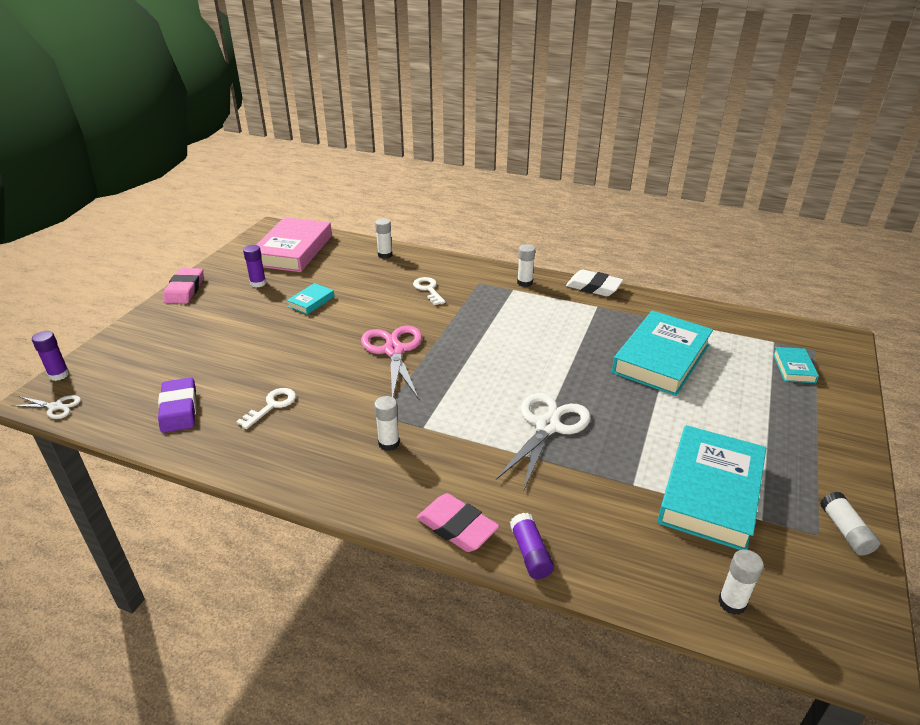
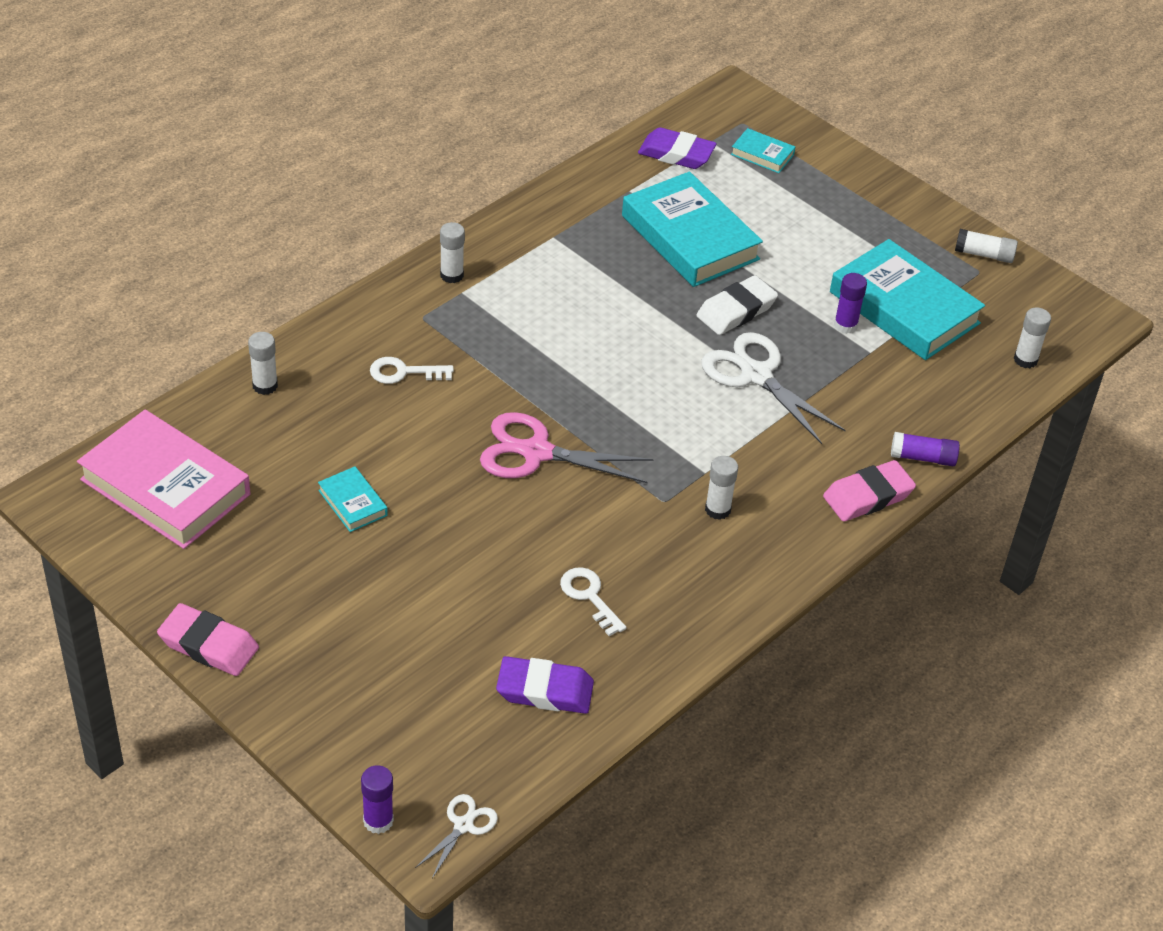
camera: 70 degrees left, 10 degrees up
(258, 283) = (251, 551): purple glue stick -> purple glue stick (845, 325)
(593, 287) = (506, 220): white eraser -> white eraser (736, 310)
(740, 331) = (676, 154): none -> purple eraser

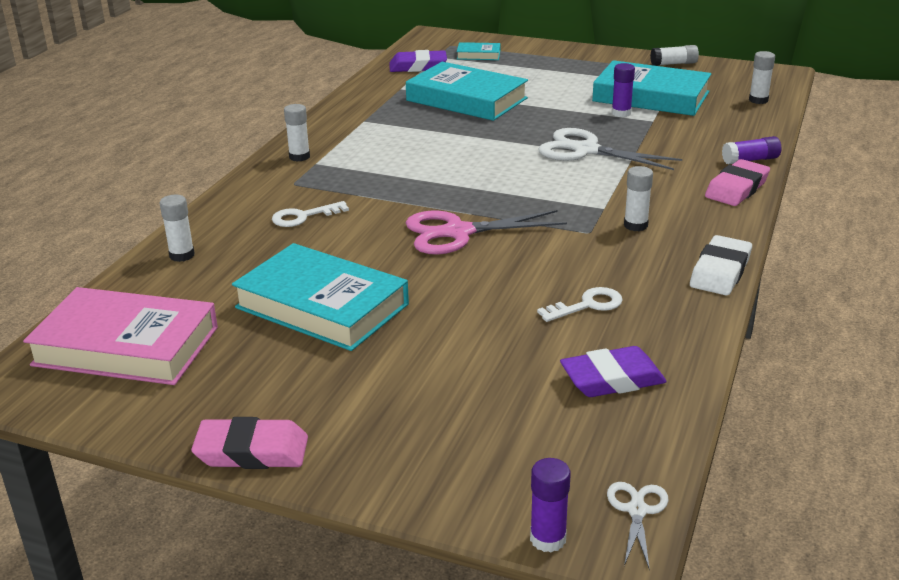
camera: 20 degrees left, 15 degrees down
(352, 503) = (322, 306): turquoise book -> turquoise book, size x2.21
(589, 596) = (587, 305): white key -> white key turned 120 degrees clockwise
(736, 310) = (536, 124): white eraser -> white eraser (720, 272)

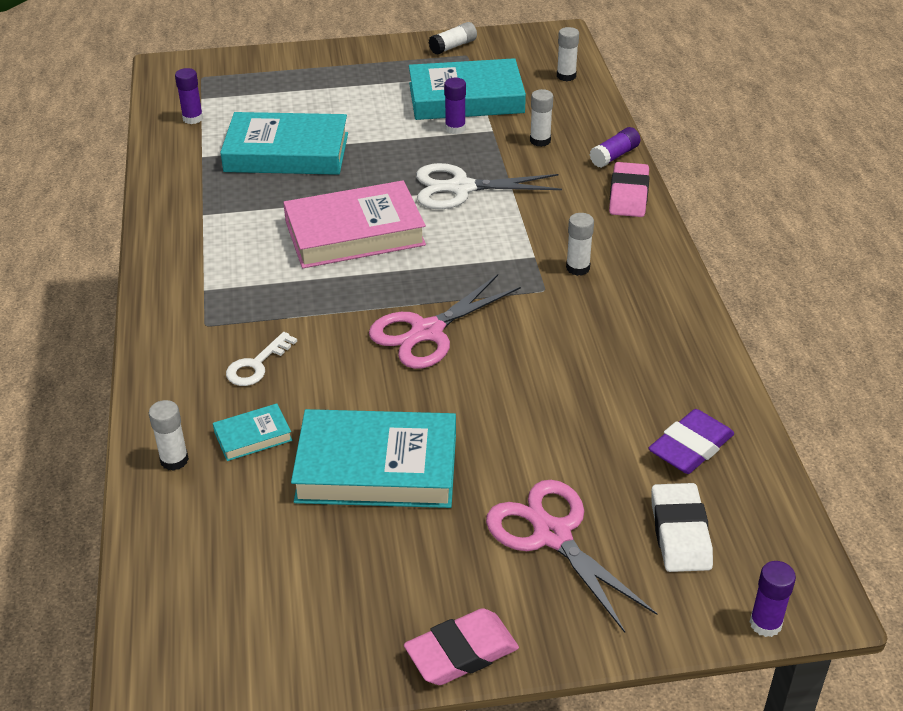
camera: 30 degrees left, 10 degrees up
(126, 346) = (227, 592): pink book -> pink book (354, 233)
(299, 157) = (177, 286): white glue stick -> white glue stick (540, 141)
(416, 398) = (552, 535): none -> pink scissors
(418, 66) = (193, 118): purple eraser -> purple glue stick
(478, 55) = (245, 84): turquoise book -> turquoise book (253, 436)
(587, 305) = (609, 375): white key -> none
(637, 510) = (806, 567): white scissors -> none
(720, 272) = (686, 297): white eraser -> white eraser (680, 533)

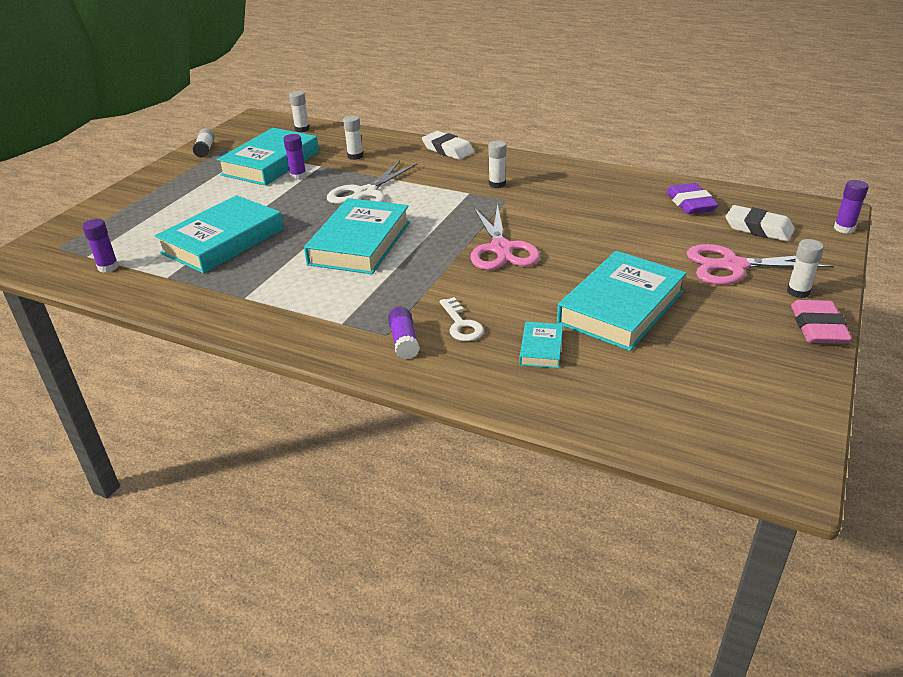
camera: 55 degrees left, 5 degrees down
(174, 460) = (534, 393): white glue stick -> white glue stick (798, 292)
(354, 233) = (360, 243): pink book -> turquoise book
(614, 156) = (404, 142): purple glue stick -> purple glue stick (404, 341)
(628, 195) = (448, 150): pink eraser -> white eraser

